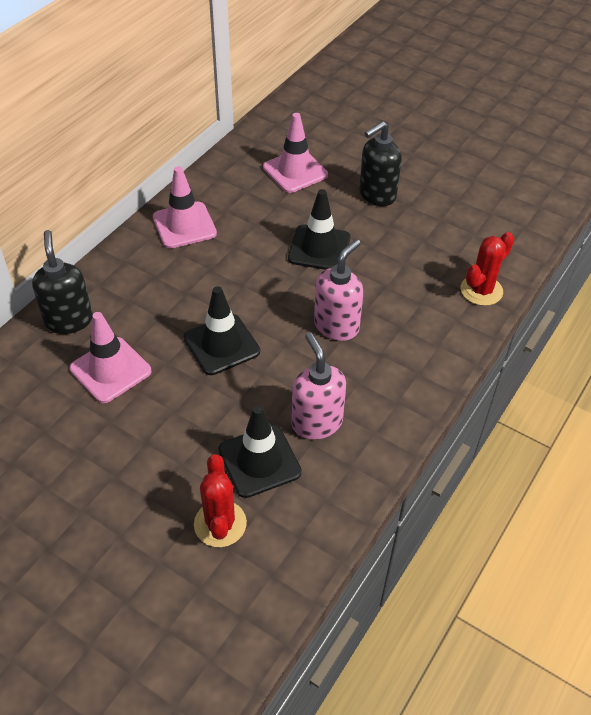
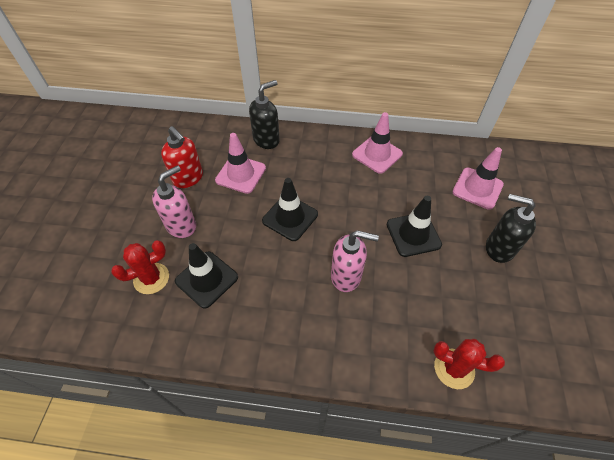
camera: 65 degrees right, 5 degrees up
(70, 433) = (188, 178): none -> red soap dispenser
(316, 422) = (253, 299): pink soap dispenser -> pink soap dispenser (181, 225)

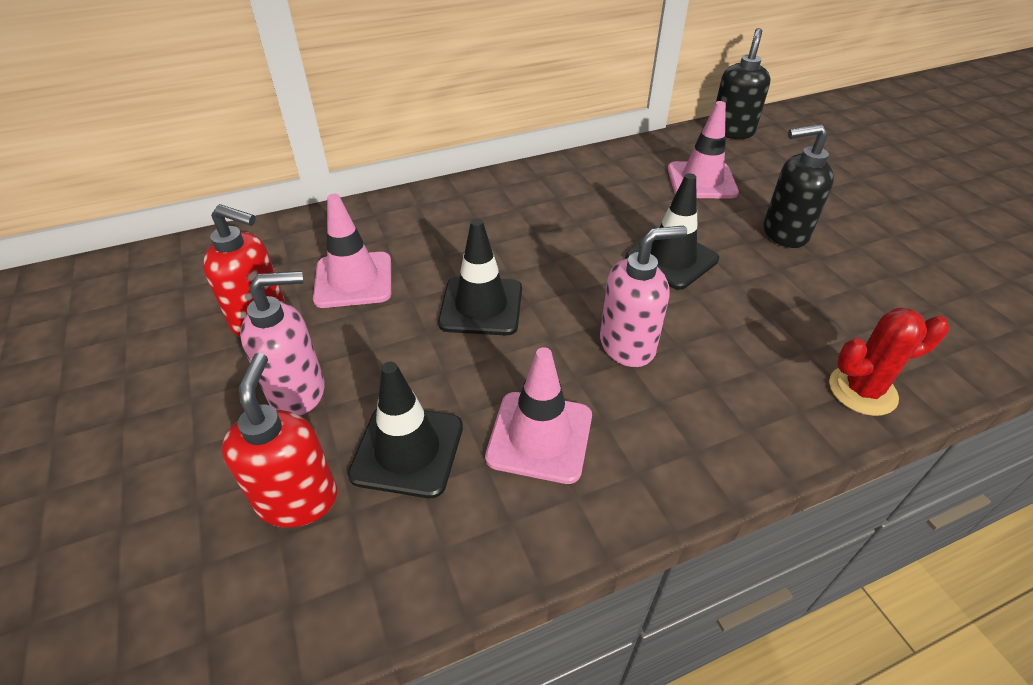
camera: 30 degrees left, 10 degrees down
(151, 278) = (297, 499): red cactus -> red soap dispenser
(181, 225) = (298, 391): pink soap dispenser -> pink soap dispenser turned 60 degrees clockwise
(266, 140) = (363, 222): black soap dispenser -> black soap dispenser (732, 131)
(377, 154) = (544, 187): pink traffic cone -> pink traffic cone (540, 436)

